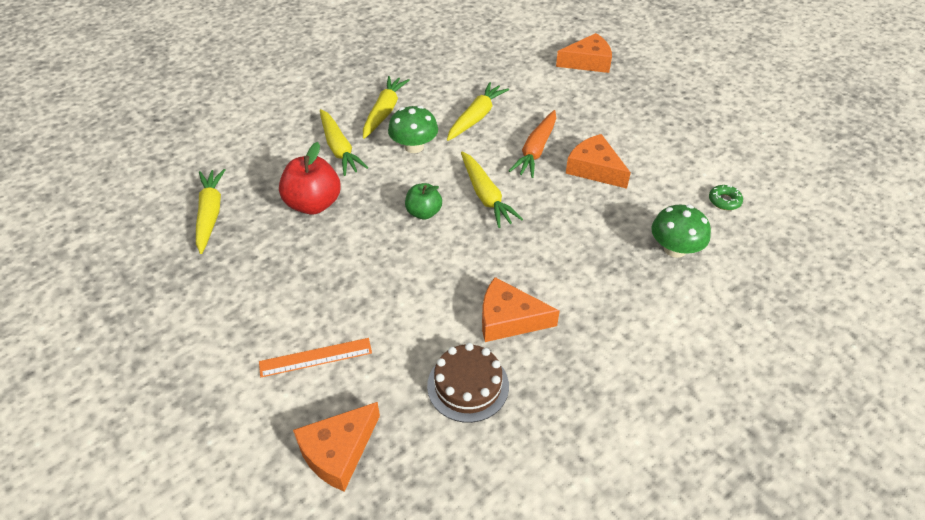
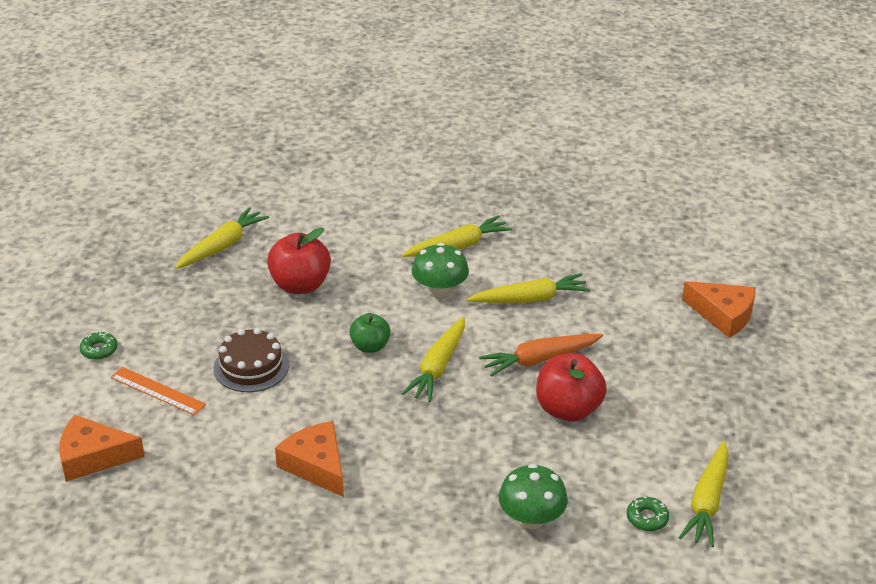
camera: 45 degrees right, 10 degrees down
(218, 363) = (99, 350): none -> green donut
(339, 149) = (378, 254): yellow carrot -> yellow carrot (707, 502)
(468, 385) = (223, 484): brown cake -> brown cake (251, 366)
(595, 169) = (568, 409): orange cheese -> red apple

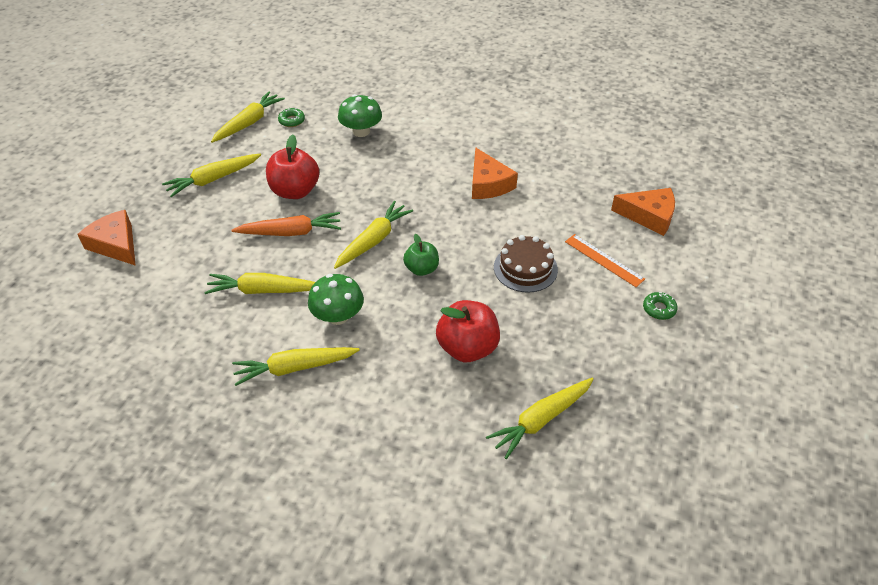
camera: 165 degrees left, 10 degrees up
(683, 406) = (213, 179): none -> yellow carrot

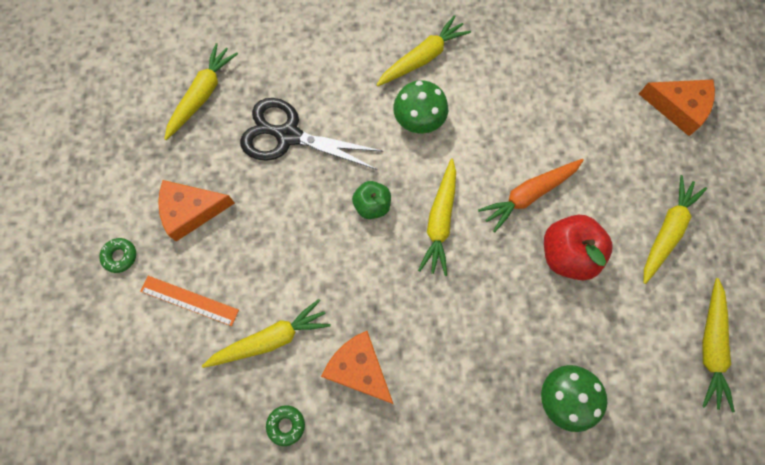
camera: 155 degrees right, 25 degrees up
(262, 290) = (503, 117): yellow carrot -> yellow carrot (271, 339)
(292, 121) = (663, 377): green donut -> green donut (286, 425)
(467, 348) = (288, 136): red apple -> black scissors
(525, 268) = (269, 252): brown cake -> none
(649, 216) = (151, 398): orange cheese -> orange cheese (191, 211)

